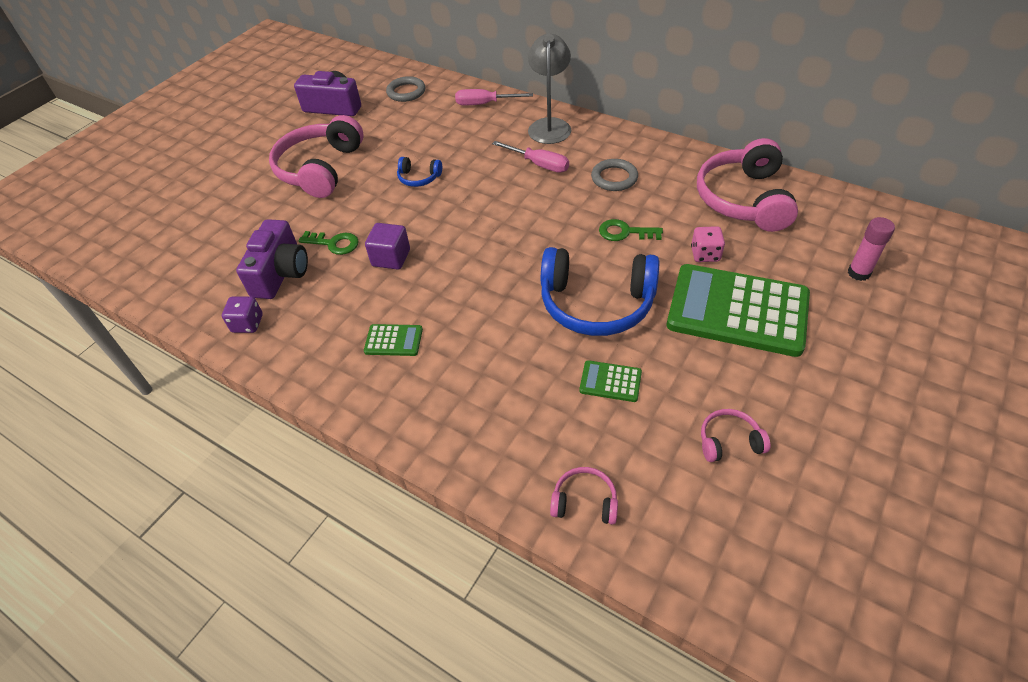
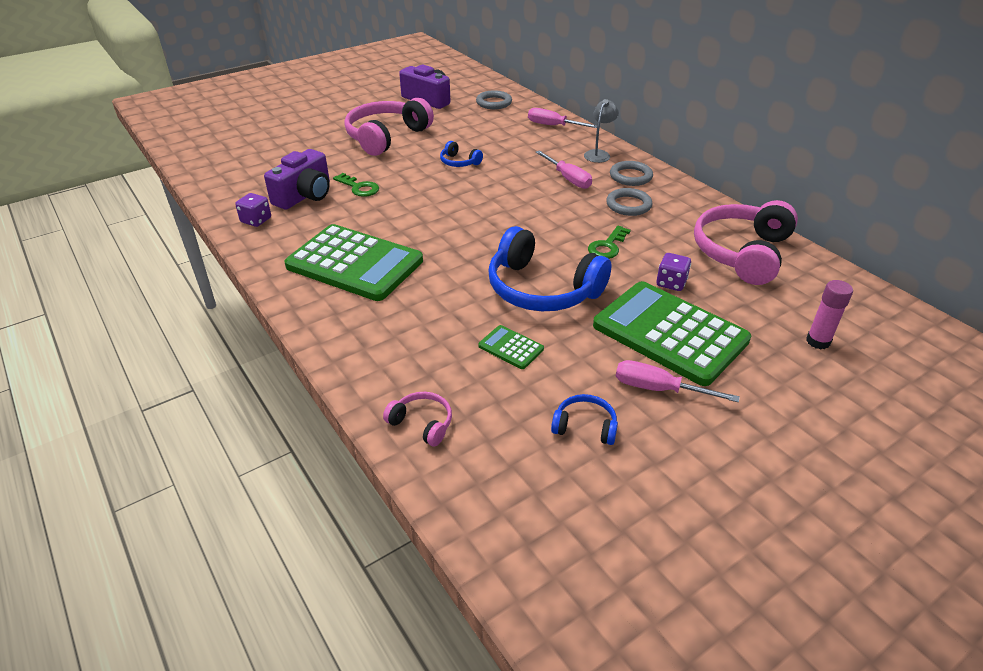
camera: 20 degrees right, 10 degrees down
(391, 258) = (395, 209): purple cube -> none
(393, 340) = (354, 264): green calculator -> green calculator, size x2.40
(549, 125) = (599, 154): grey lamp -> grey lamp, size x0.63
(595, 143) = (630, 176): none -> grey ring
(625, 232) = (607, 246): green key -> green key turned 90 degrees counterclockwise
(705, 254) = (671, 283): pink dice -> purple dice
(729, 441) = (585, 426): pink headphones -> blue headphones
(764, 375) = (658, 389): none -> pink screwdriver

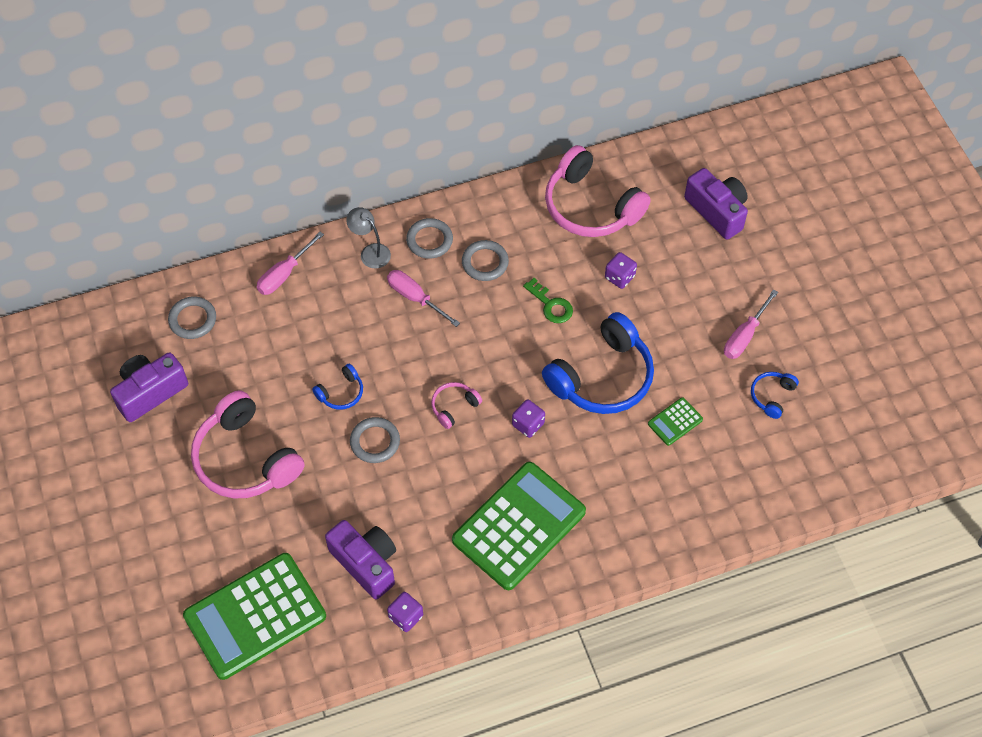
camera: 75 degrees left, 20 degrees up
(359, 187) = (366, 505): green key -> none
(419, 182) = (375, 442): none -> grey ring
(422, 423) = (747, 503): pink headphones -> pink headphones (454, 407)
(467, 253) = (528, 424): none -> purple dice
(568, 179) = (415, 298): pink screwdriver -> pink screwdriver turned 120 degrees counterclockwise
(670, 333) = (684, 304): green calculator -> green calculator (255, 616)
(818, 341) = (717, 211): pink glue stick -> purple camera

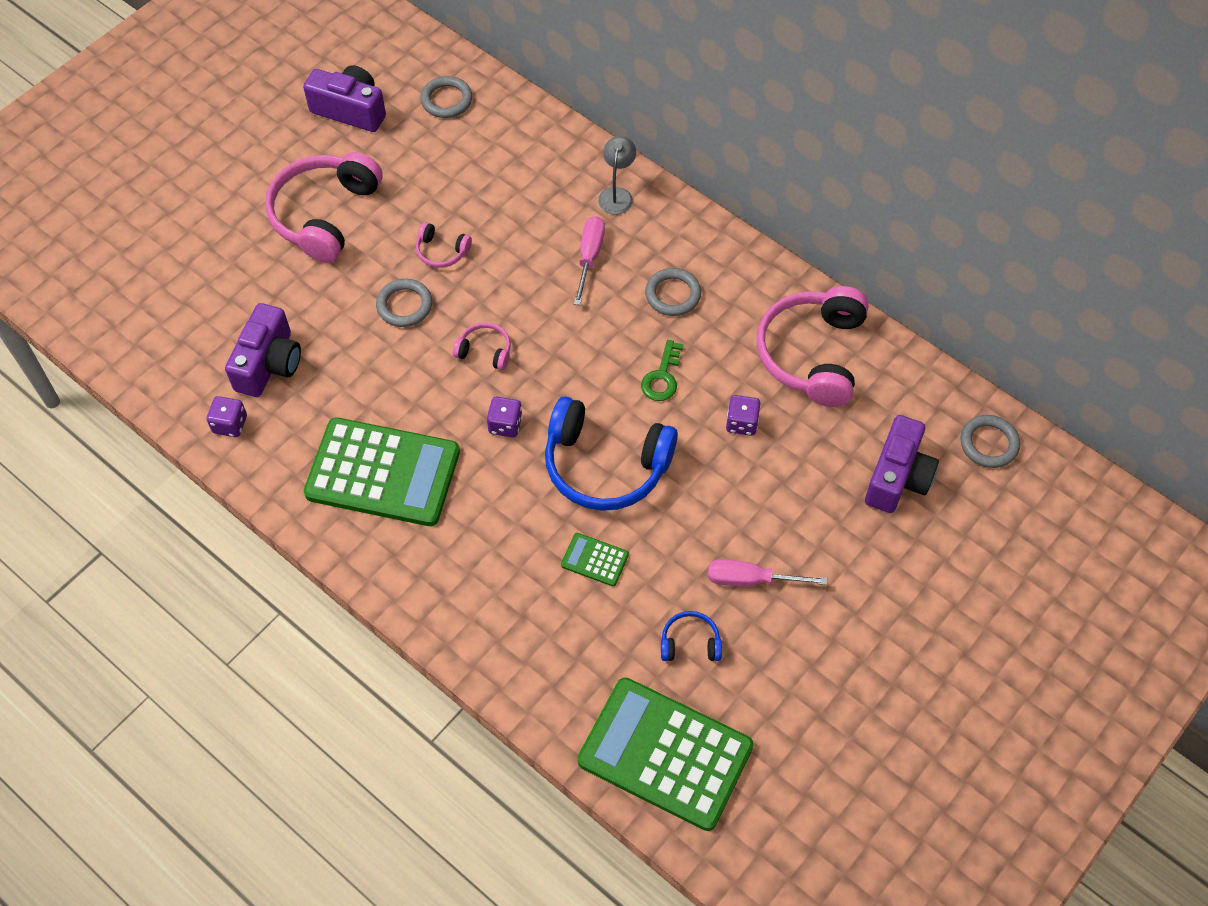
camera: 60 degrees right, 0 degrees up
(255, 616) = (167, 305): green calculator -> green calculator (665, 754)
(284, 274) = (543, 141): pink screwdriver -> none
(341, 392) = (442, 251): blue headphones -> pink headphones
(429, 240) = (665, 235): grey ring -> grey ring (989, 443)

